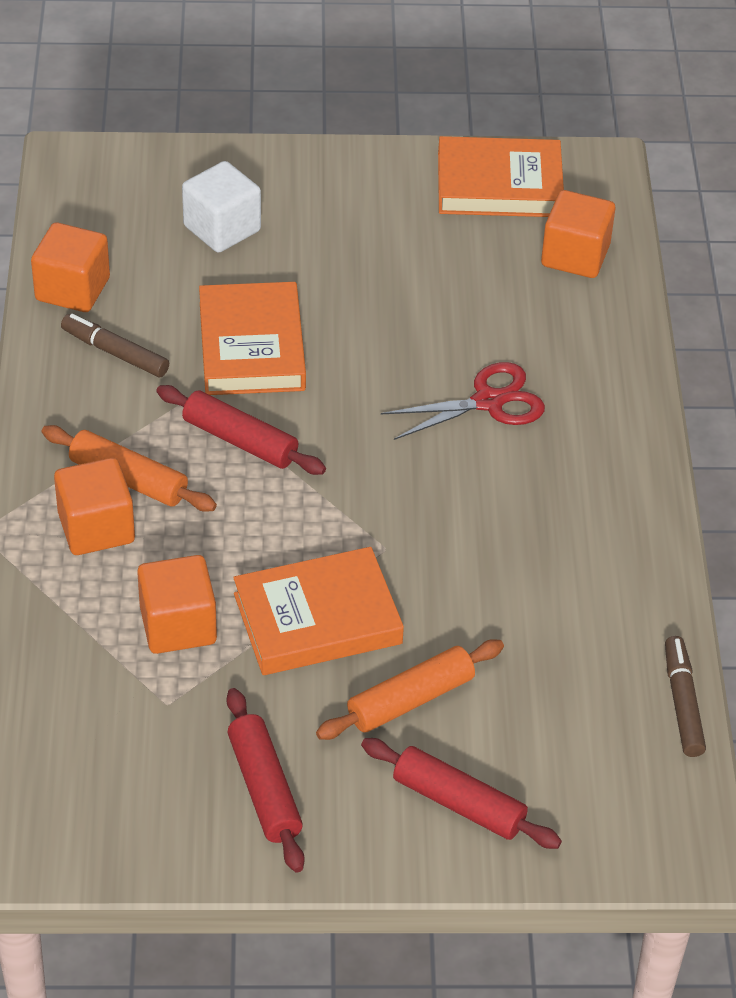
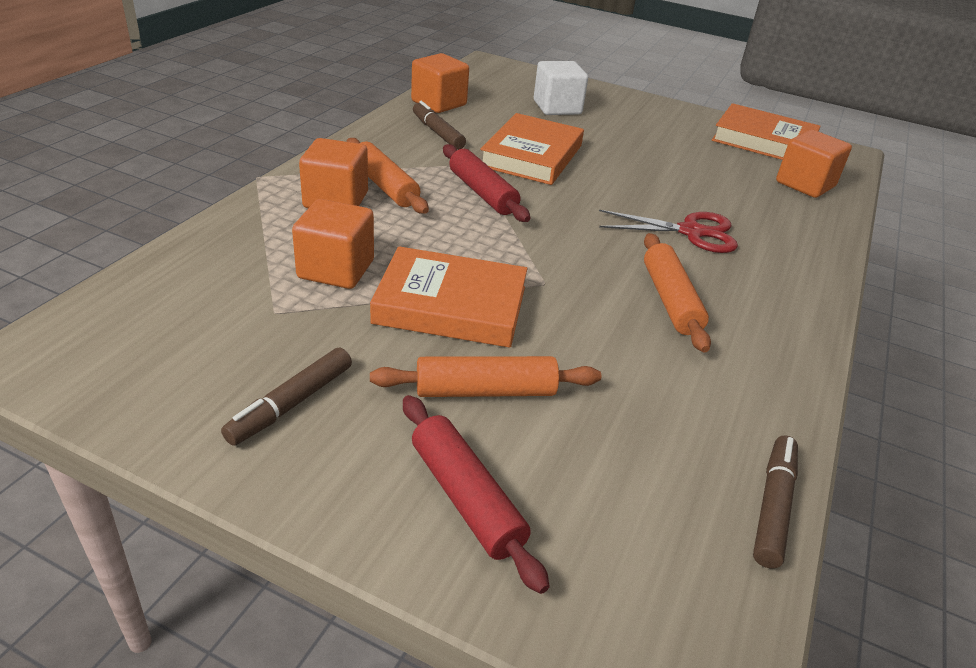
camera: 25 degrees right, 10 degrees down
(264, 788) = (291, 404): red rolling pin -> brown marker
(512, 515) = (670, 300): none -> orange rolling pin

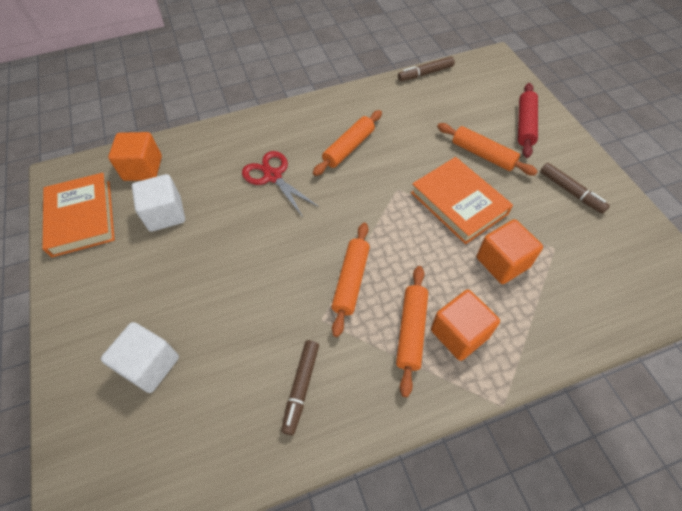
camera: 130 degrees left, 20 degrees up
(291, 404) = (571, 192): brown marker -> brown marker turned 60 degrees clockwise
(439, 103) = (243, 449): orange cube -> none
(482, 193) = (351, 281): red rolling pin -> orange rolling pin
(531, 156) = (266, 303): orange book -> none
(714, 167) = (165, 214): none -> white cube

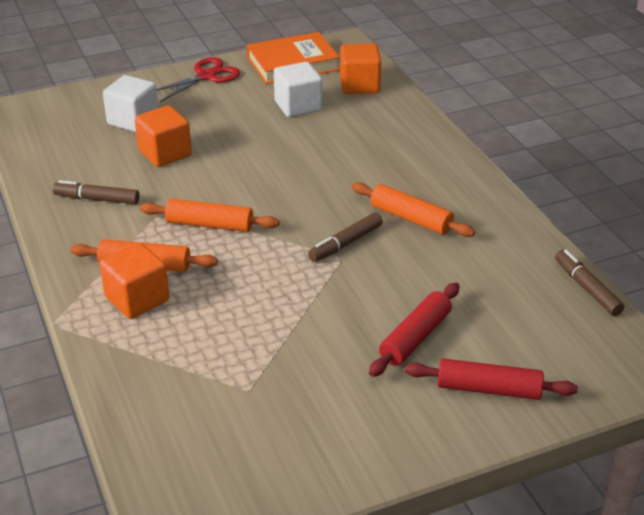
camera: 85 degrees right, 20 degrees down
(272, 176) = (356, 165): red scissors -> red scissors (206, 76)
(458, 203) = (322, 309): orange book -> none
(483, 155) = (415, 337): orange rolling pin -> red rolling pin
(502, 262) = (228, 340): orange cube -> orange cube (165, 153)
(571, 192) = (350, 422): brown marker -> brown marker (345, 243)

